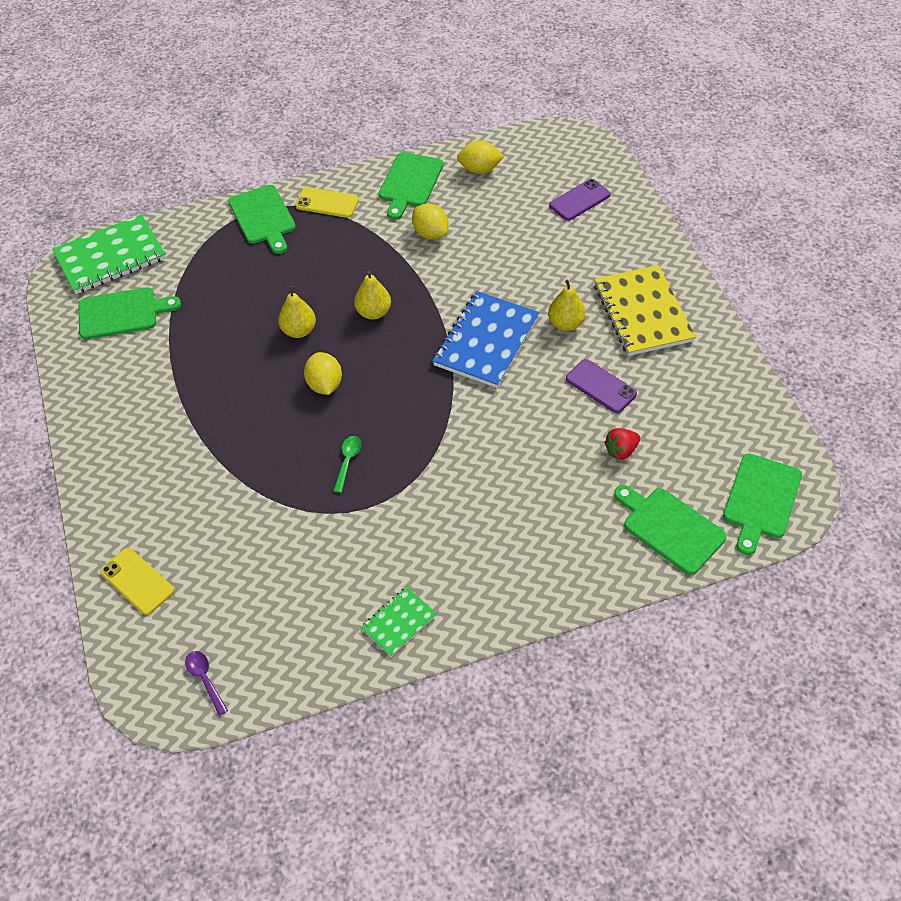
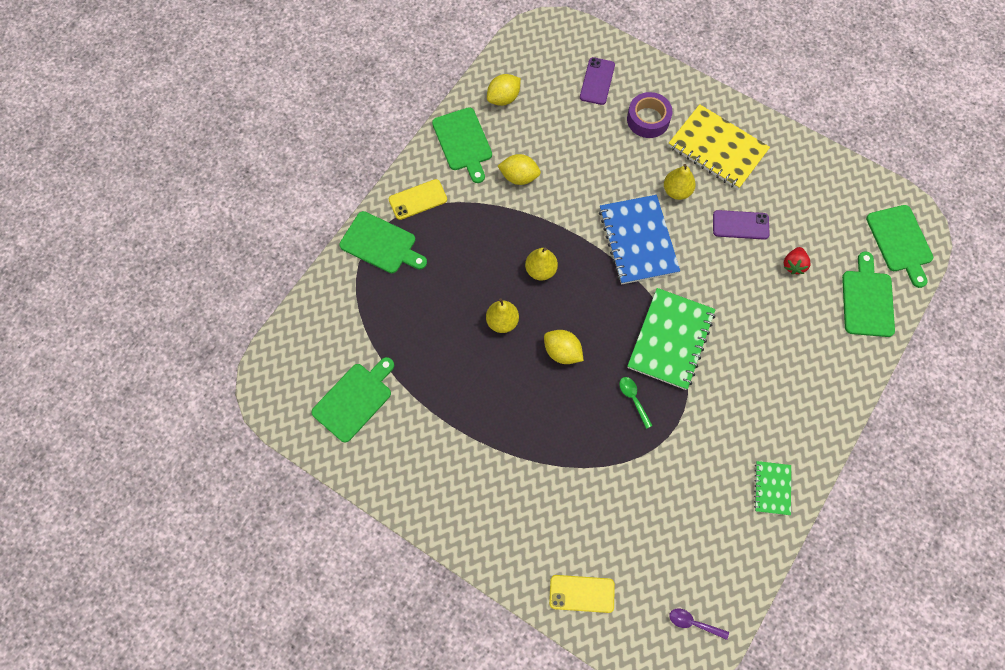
camera: 40 degrees left, 15 degrees up
(110, 257) = (294, 358): green notebook -> green notebook (670, 340)
(597, 254) = (648, 119): none -> purple tape
(670, 528) = (867, 300): green cutting board -> green cutting board turned 90 degrees clockwise

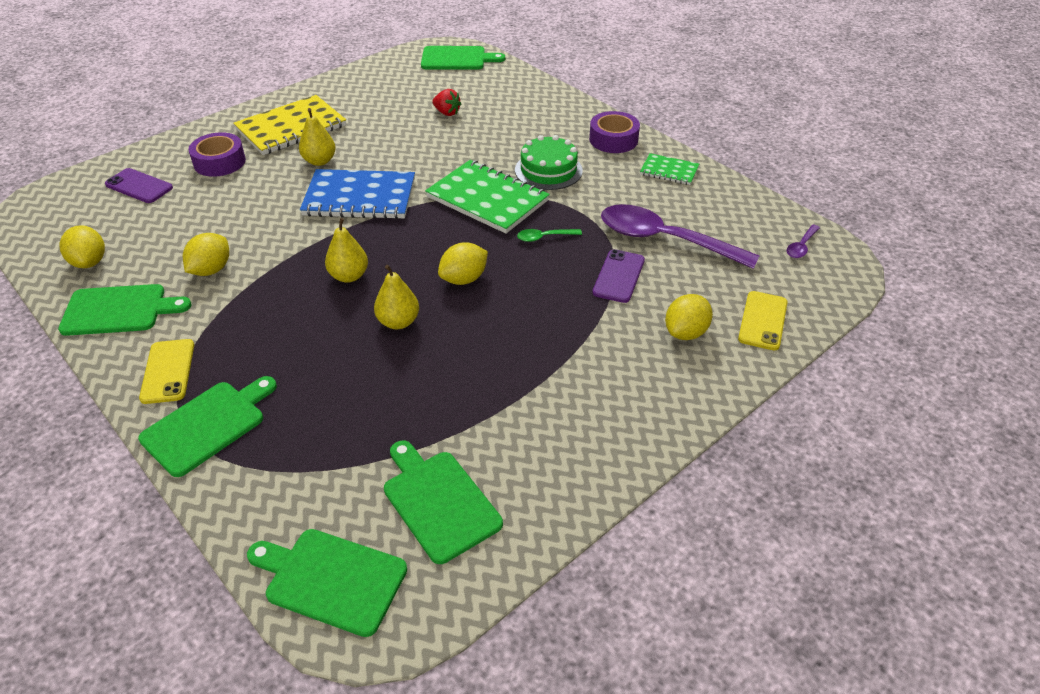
camera: 75 degrees left, 25 degrees down
(550, 533) = (685, 332): none -> yellow lemon
(662, 499) = (664, 240): none -> purple spoon
(732, 379) = (548, 170): none -> green cake
(740, 225) = (385, 132): purple phone -> purple phone (619, 276)
(807, 427) = (613, 139): none -> purple tape
(867, 300) = (503, 85): green cutting board -> green cutting board (331, 579)

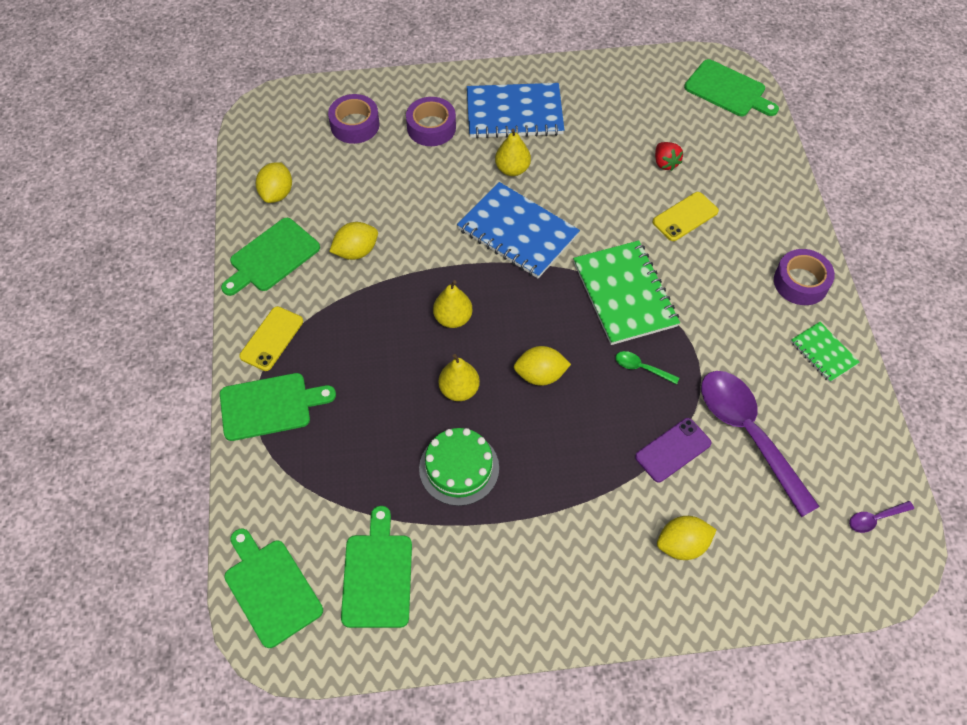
camera: 35 degrees right, 15 degrees up
(119, 310) = (271, 257): green cutting board -> green cutting board turned 105 degrees clockwise
(139, 186) = (355, 125): purple phone -> purple tape
(291, 128) = (514, 113): yellow notebook -> blue notebook
(548, 170) = (706, 289): green cake -> green cake (459, 468)
(762, 321) = (761, 576): yellow phone -> yellow phone (685, 217)

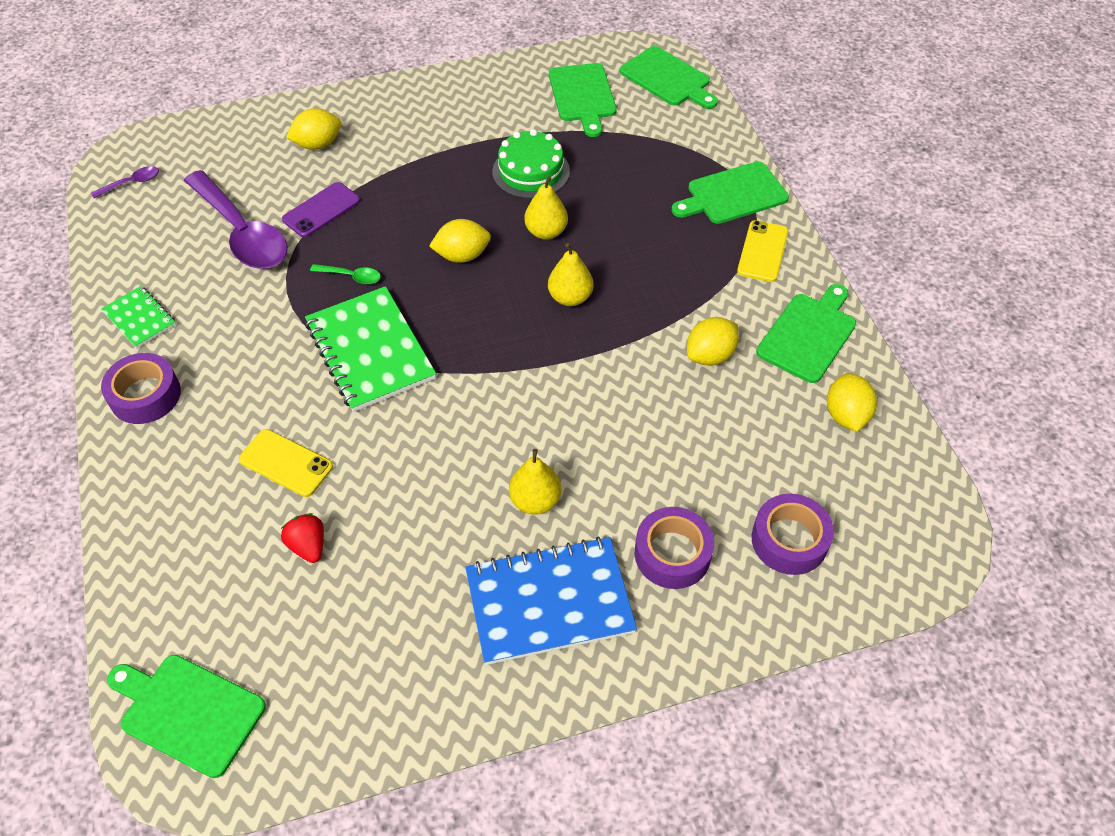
camera: 170 degrees right, 5 degrees down
(517, 232) = (512, 409): blue notebook -> none
(685, 217) = (286, 463): yellow phone -> yellow phone turned 75 degrees clockwise

